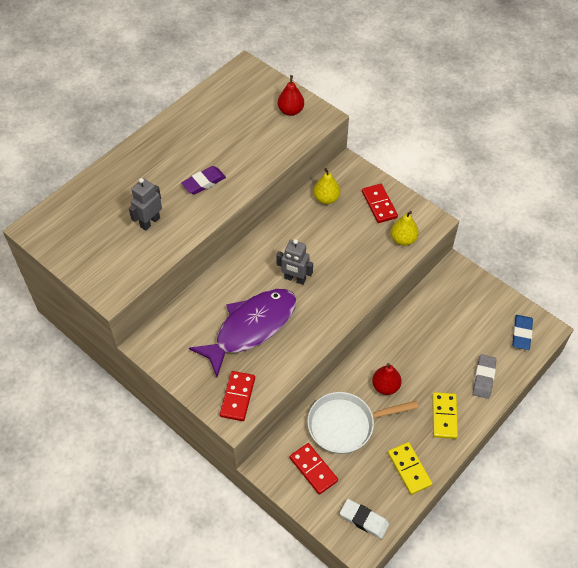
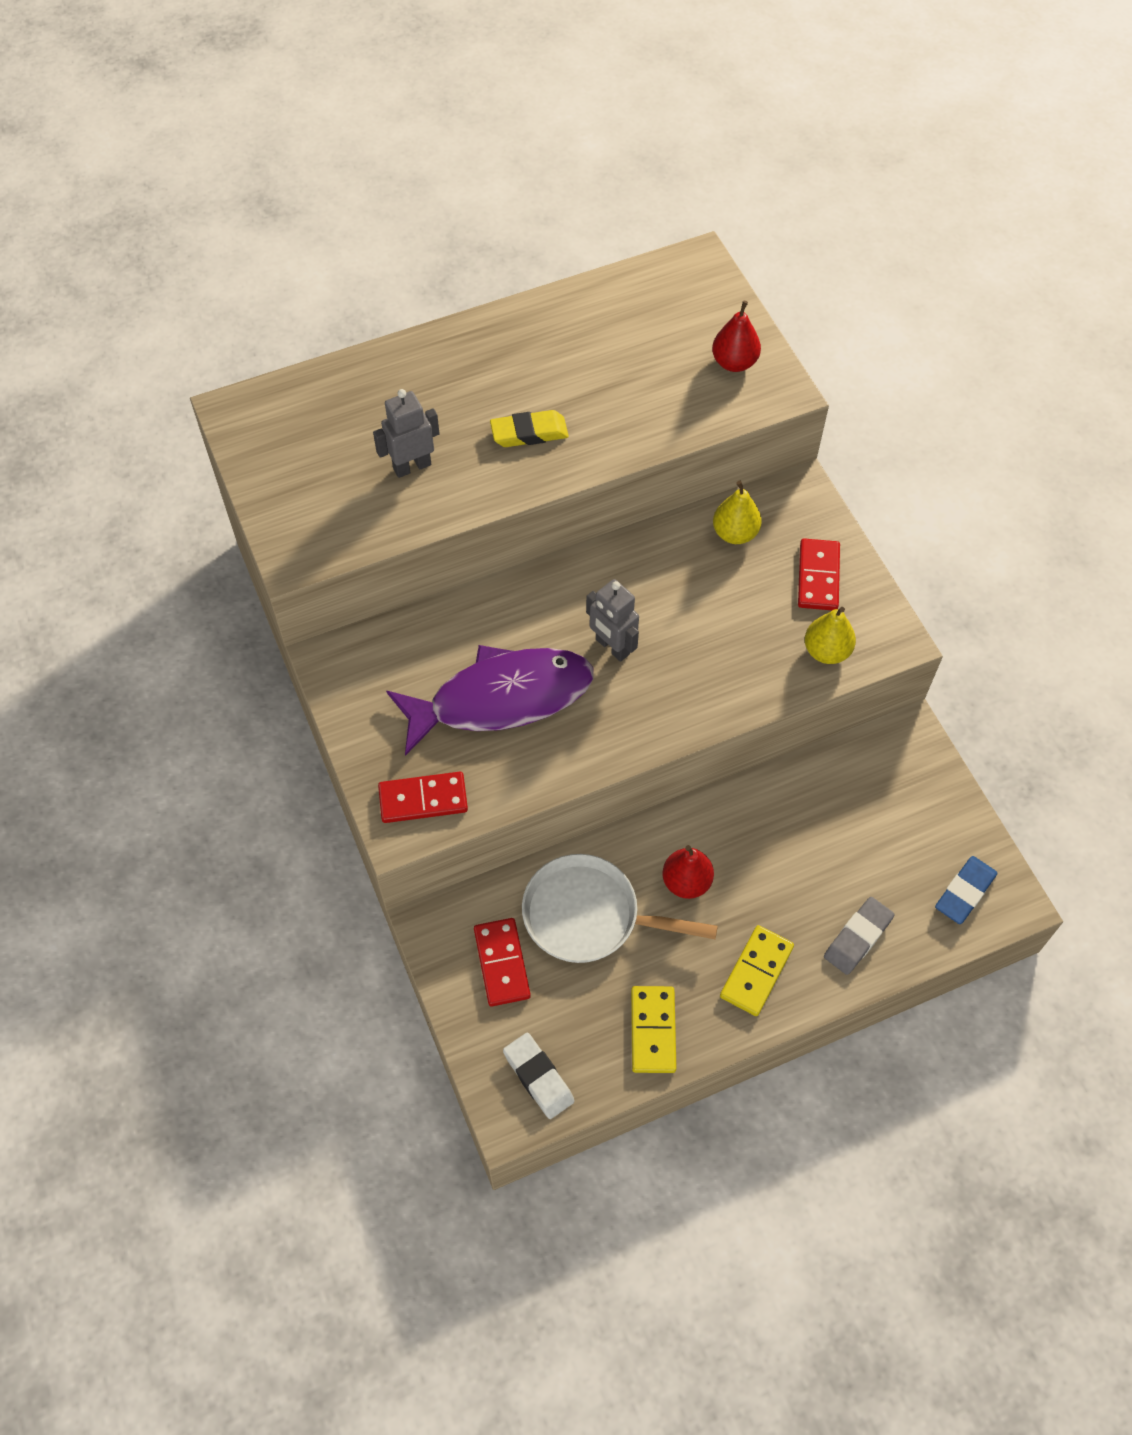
camera: 25 degrees right, 5 degrees up
(204, 182) = (529, 433): purple eraser -> yellow eraser
(237, 397) = (423, 799): red domino -> red domino turned 45 degrees clockwise

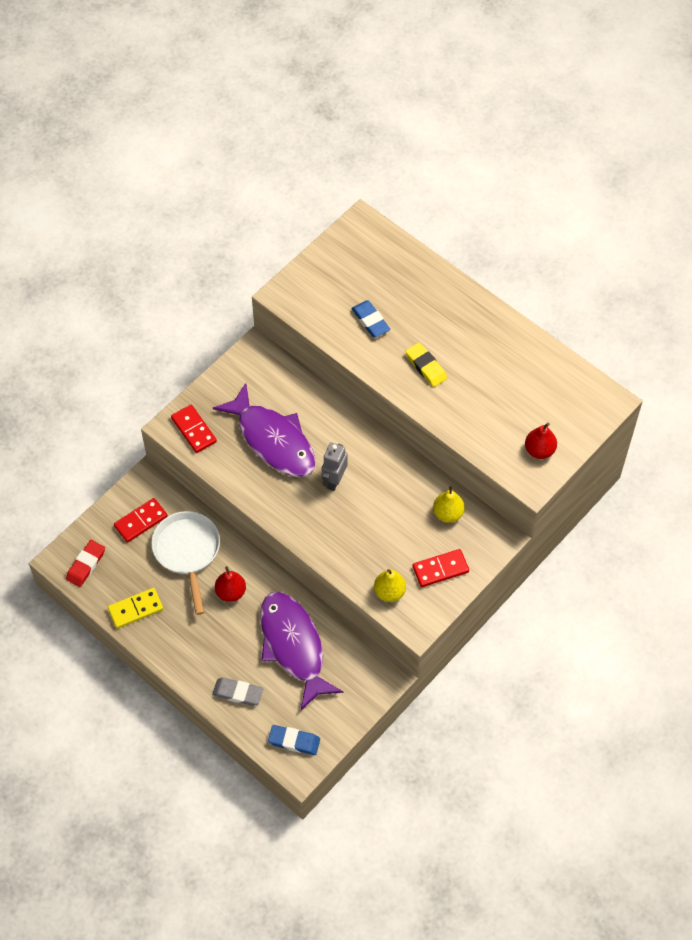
camera: 65 degrees right, 0 degrees up
(412, 466) = (370, 321): grey robot -> blue eraser
(538, 1077) = (86, 565): white eraser -> red eraser
(756, 972) = (193, 647): yellow domino -> none
(812, 832) = (293, 646): none -> purple fish

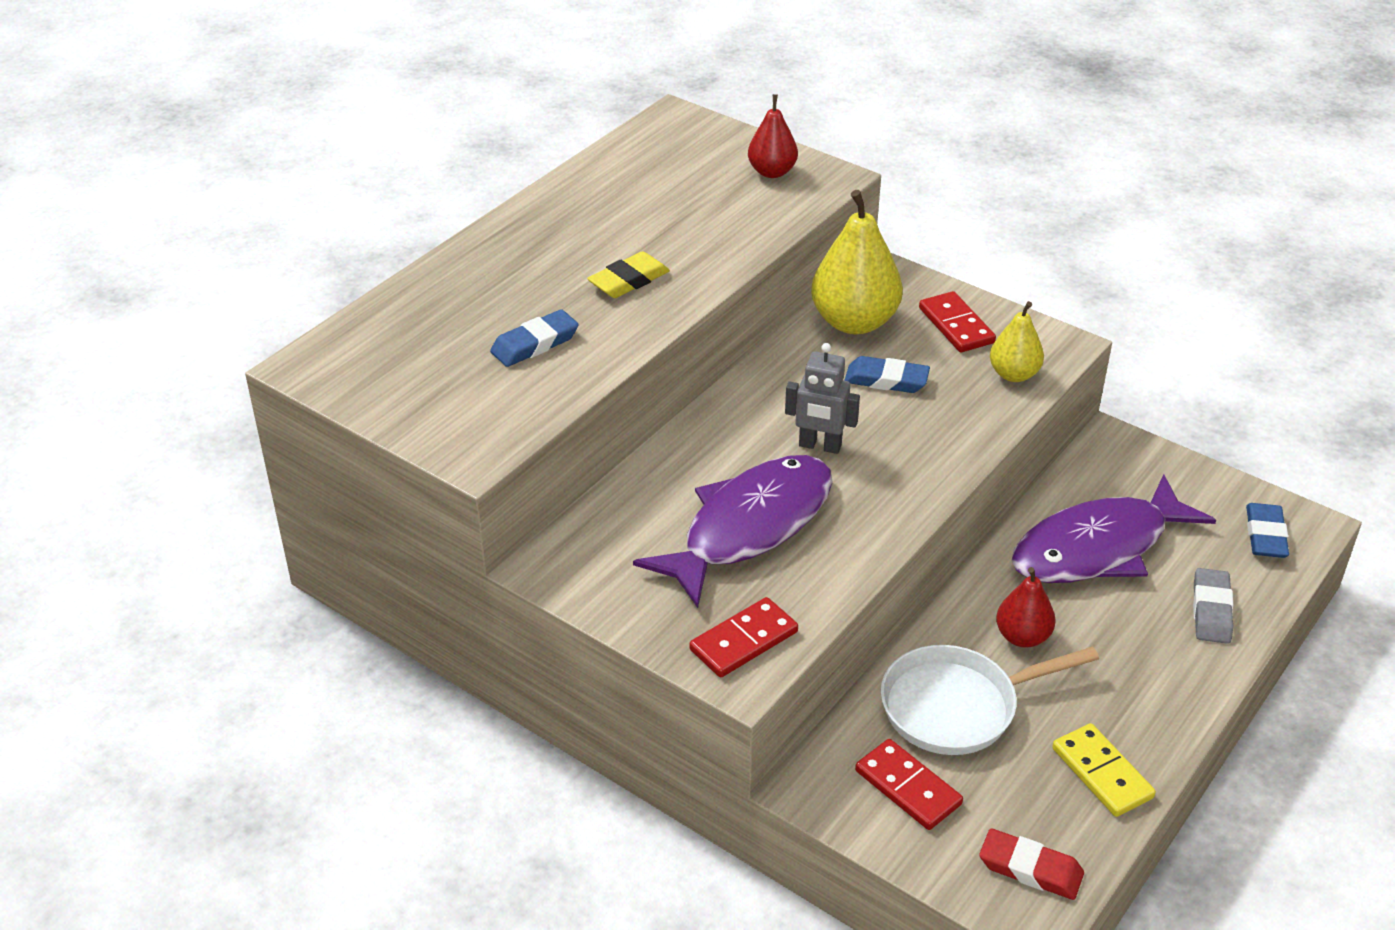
camera: 95 degrees left, 20 degrees down
(390, 522) = (886, 380): none -> blue eraser
(448, 513) = (854, 322): yellow pear -> yellow pear, size x1.76

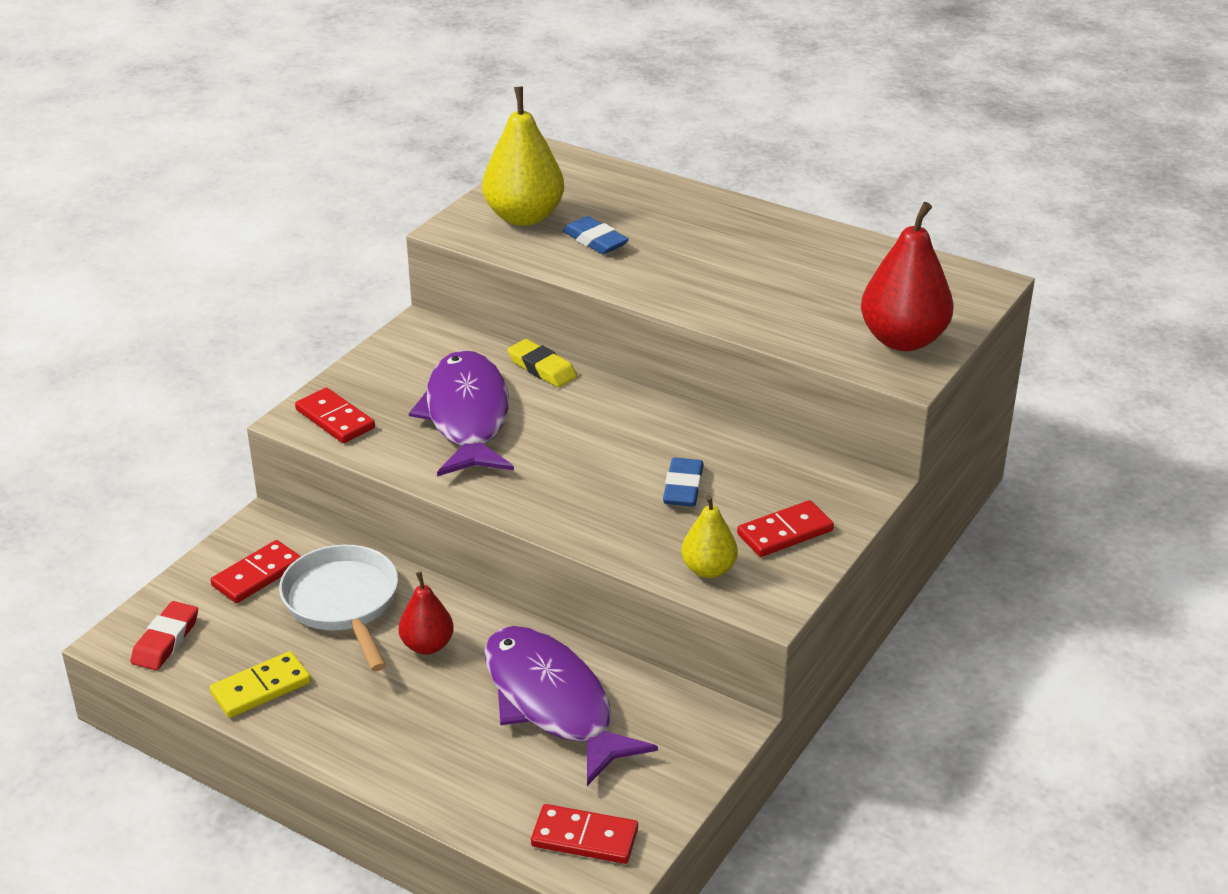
camera: 85 degrees right, 5 degrees down
(629, 280) = (694, 275): yellow eraser -> yellow eraser (542, 368)
(749, 527) = (467, 417): purple fish -> purple fish turned 135 degrees counterclockwise
(772, 172) = (903, 340): red pear -> red pear, size x1.76
(820, 446) = (578, 450): grey robot -> none
(854, 322) = (774, 467): yellow pear -> yellow pear (524, 217)
(1211, 610) = (465, 781): grey eraser -> none
(1265, 535) = (584, 838): blue eraser -> red domino

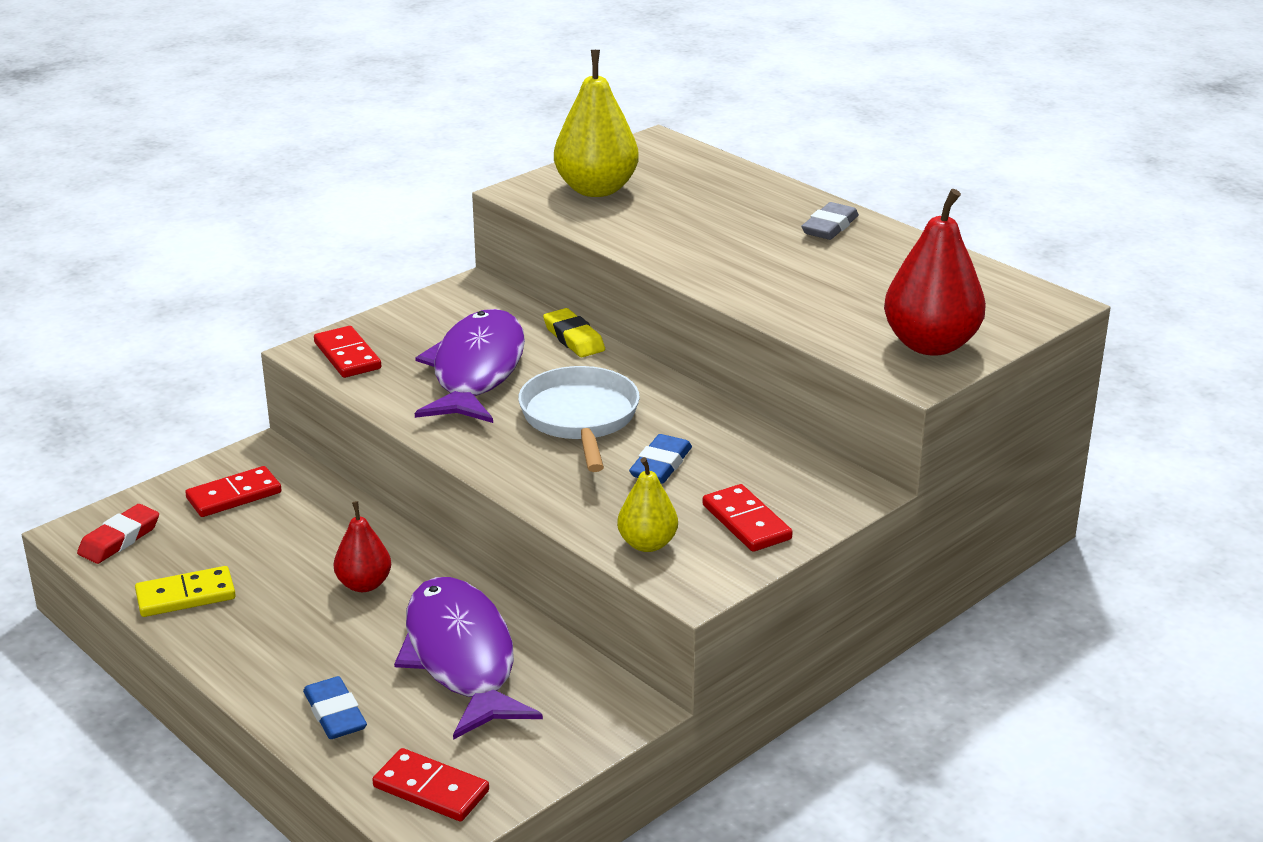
camera: 15 degrees right, 5 degrees down
(343, 603) = (302, 534): white pan -> white pan (580, 419)
(595, 240) = (656, 218): blue eraser -> blue eraser (335, 714)
(757, 229) = (830, 227): none -> grey eraser
(785, 532) = (746, 522): red domino -> red domino turned 75 degrees clockwise

